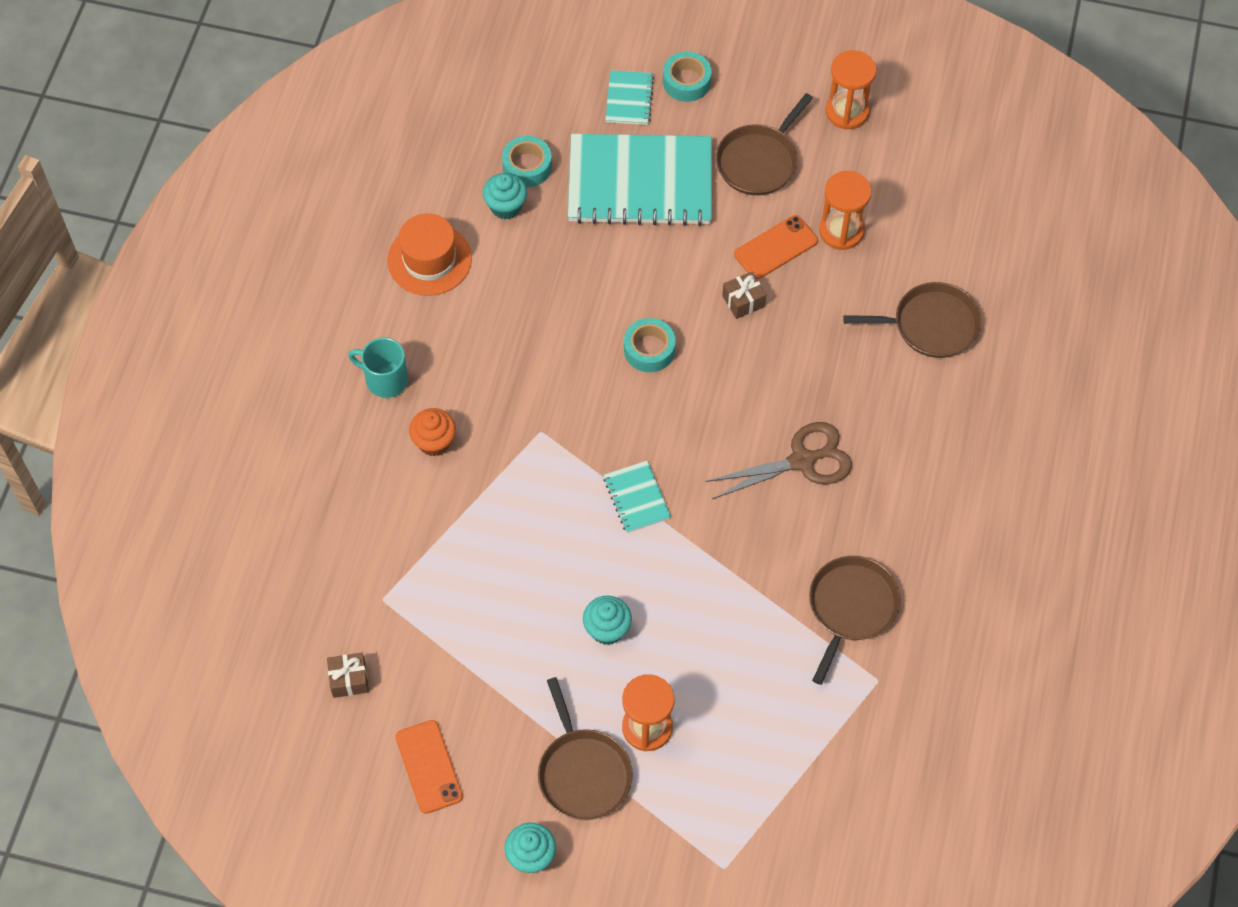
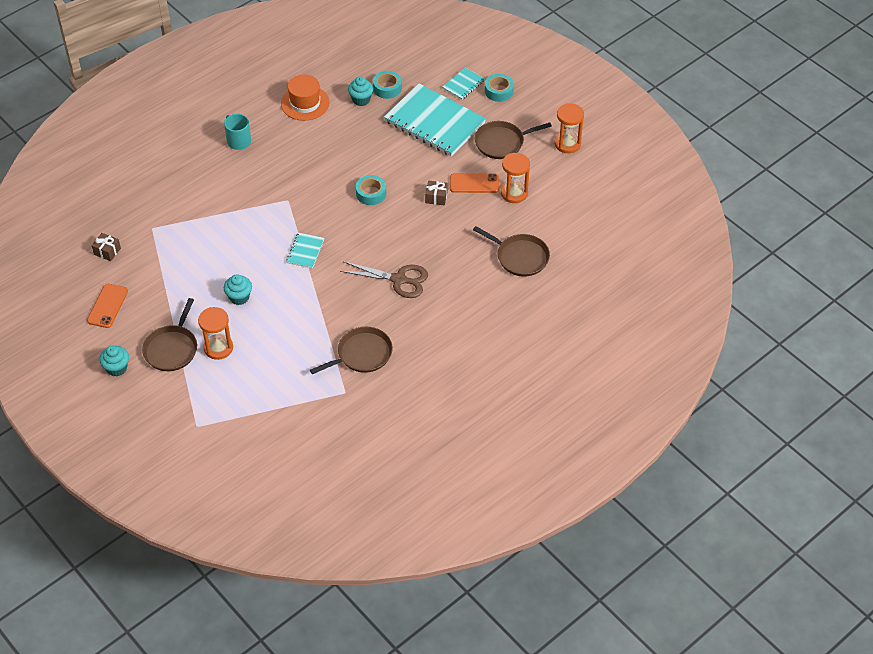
camera: 35 degrees right, 10 degrees down
(434, 442) = (235, 178): orange cupcake -> none

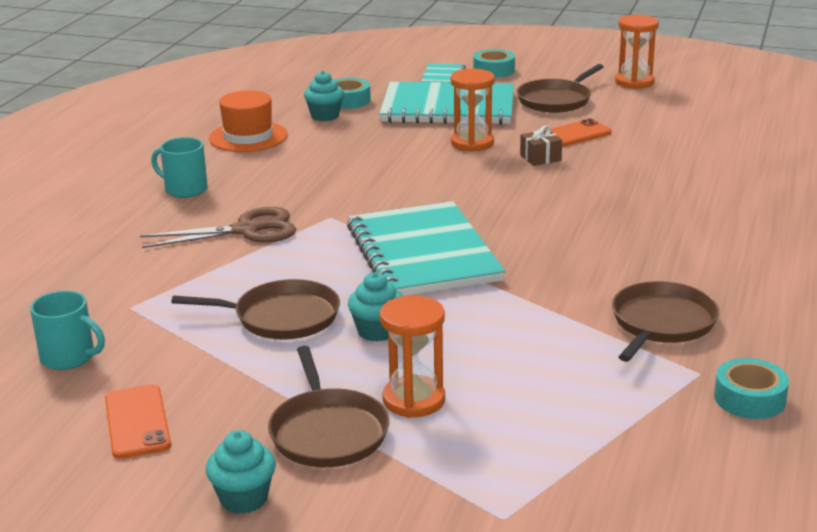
camera: 30 degrees left, 25 degrees down
(107, 251) = (69, 357): brown gift -> turquoise mug
(305, 251) = (422, 254): turquoise notebook -> turquoise notebook, size x2.27
(371, 193) = (446, 179): turquoise tape -> turquoise tape (749, 398)
(399, 280) = (601, 236): brown scissors -> brown scissors (246, 230)
(514, 193) = (633, 129): orange hourglass -> orange hourglass (472, 143)
(520, 257) = (726, 171): brown pan -> brown pan (281, 317)

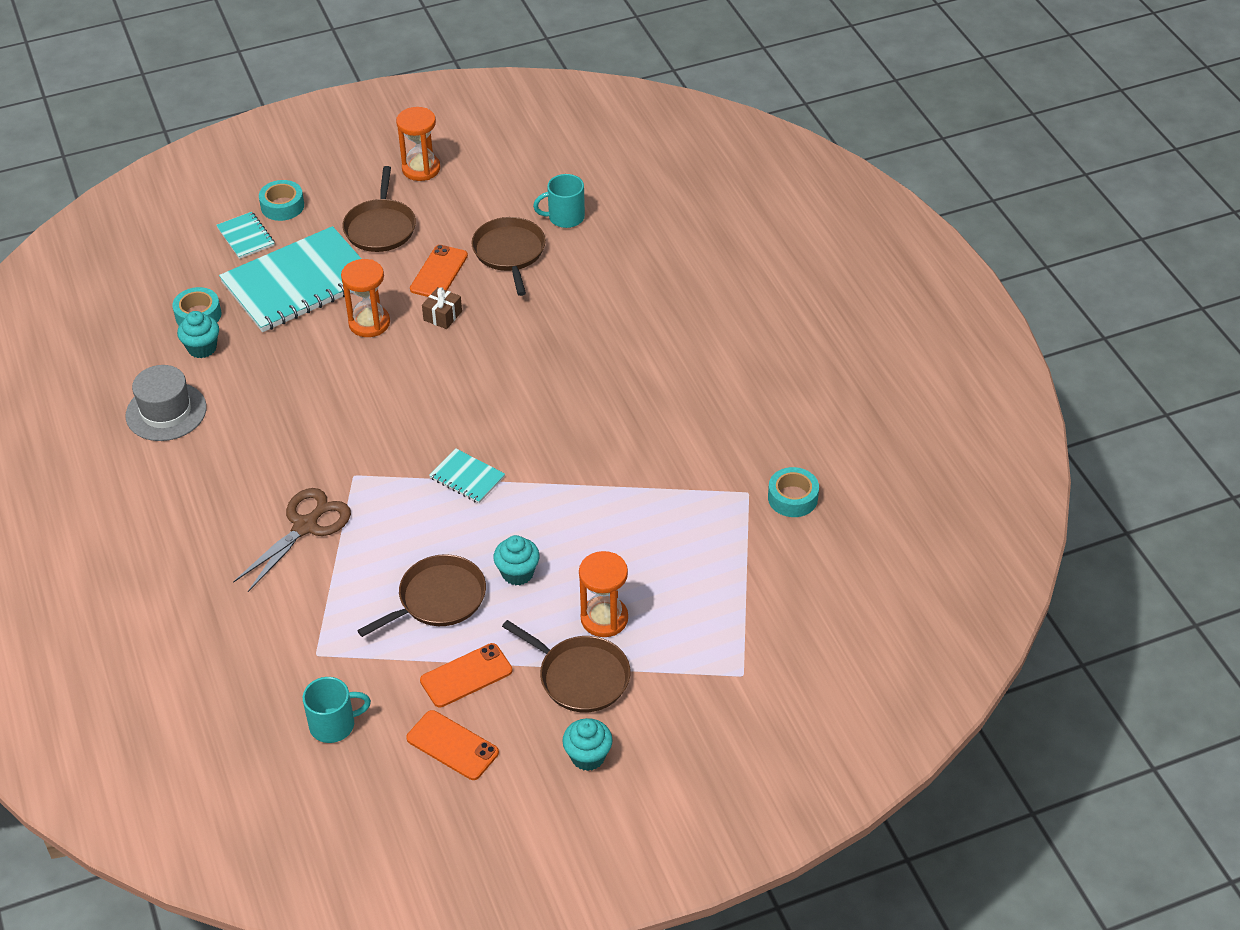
camera: 40 degrees left, 20 degrees up
(185, 189) = (194, 507): turquoise mug -> turquoise mug (565, 217)
(225, 379) = (466, 676): none -> orange phone
(248, 137) = (166, 412): orange hat -> grey hat
(422, 254) = (467, 477): turquoise notebook -> turquoise notebook, size x0.44
(661, 323) = (688, 459): brown pan -> brown pan (509, 253)

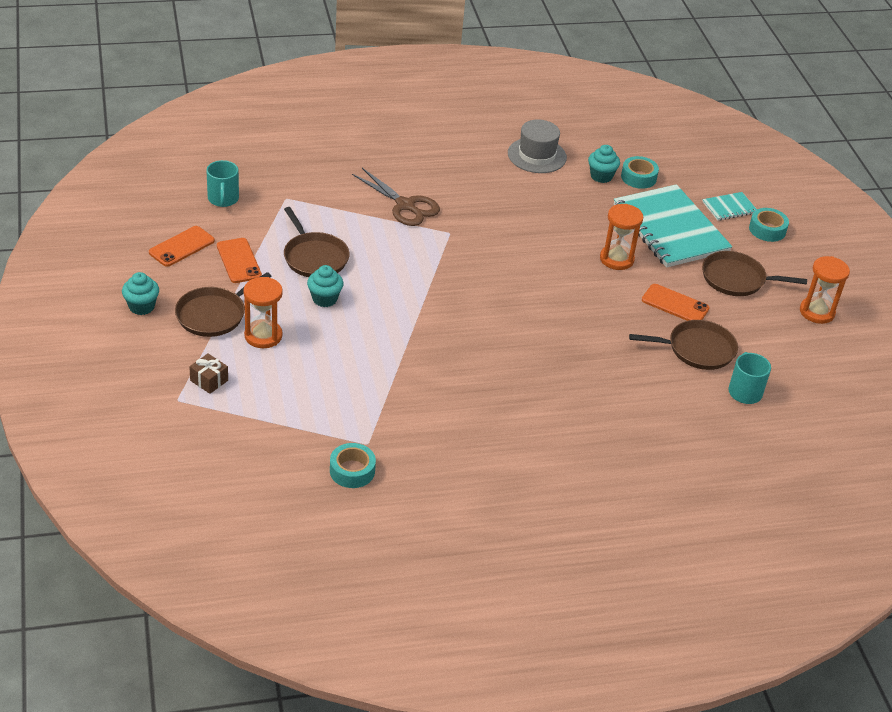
camera: 95 degrees right, 5 degrees down
(442, 316) = (620, 299): brown gift -> brown gift (209, 380)
(467, 477) = (431, 287): turquoise notebook -> none

